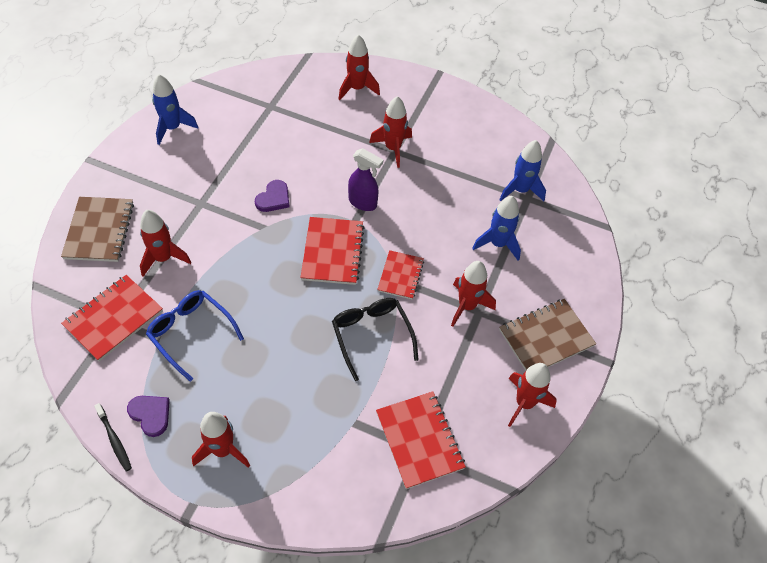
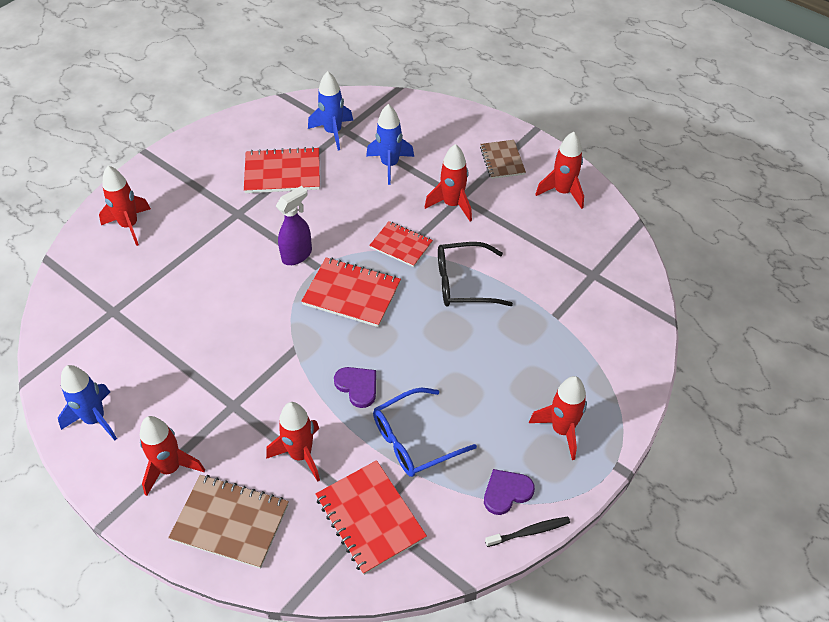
camera: 70 degrees left, 5 degrees down
(273, 198) = (257, 332): purple heart -> purple heart (357, 386)
(393, 148) = (234, 214): red rocket -> red rocket (170, 468)
(419, 440) = (583, 272): red notebook -> red notebook (282, 173)
(546, 338) = (502, 160): brown notebook -> brown notebook, size x0.65

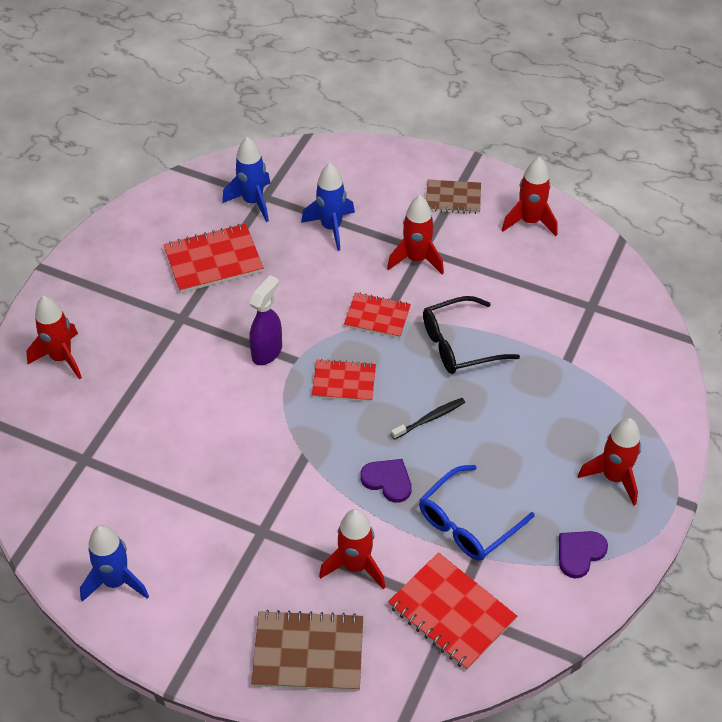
camera: 15 degrees left, 0 degrees up
(170, 468) = (221, 613): red rocket -> none
(351, 294) = (344, 382): red notebook -> red notebook, size x0.65
(502, 160) = (453, 198): brown notebook -> brown notebook turned 60 degrees counterclockwise
(529, 532) = (616, 587): black toothbrush -> black toothbrush (430, 418)

